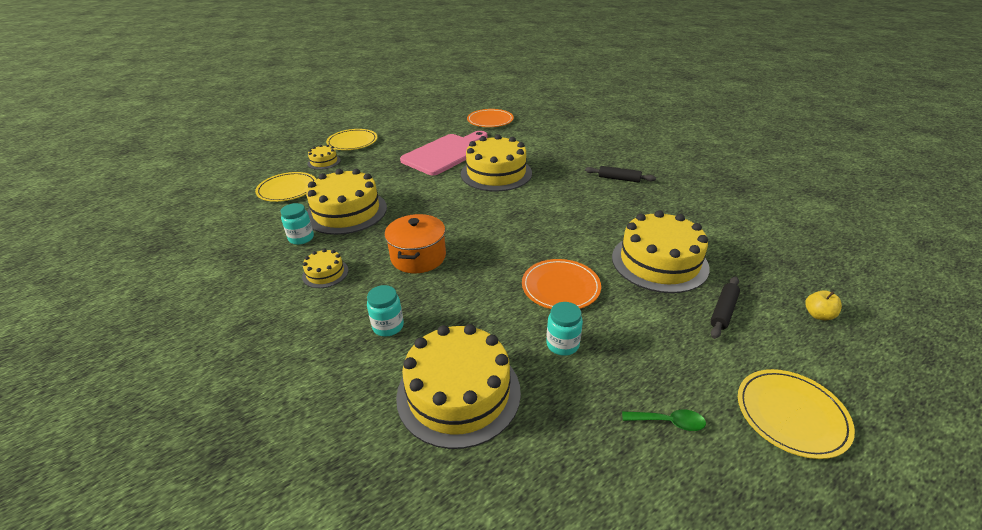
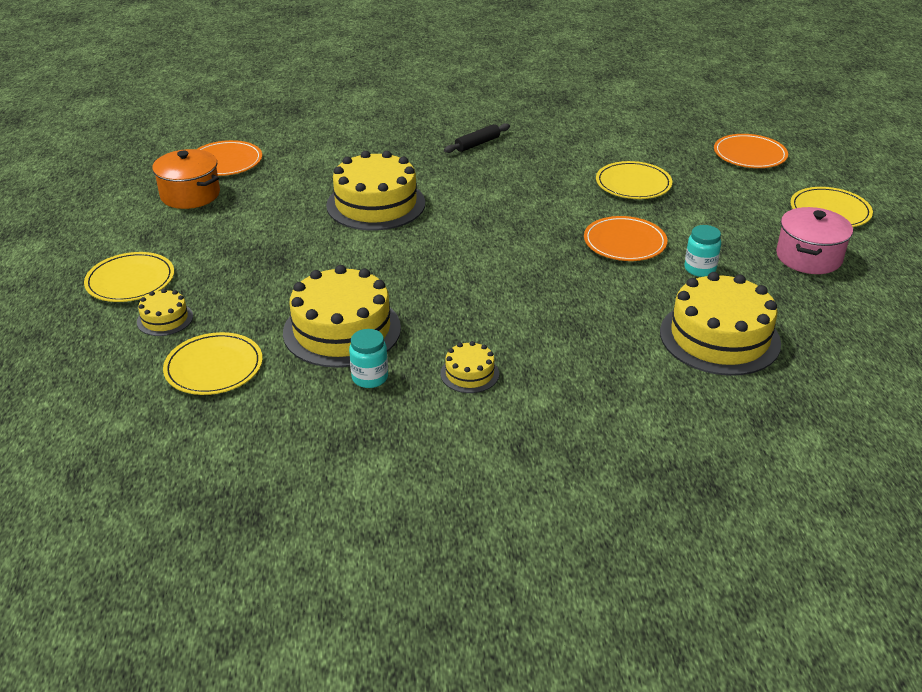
camera: 60 degrees left, 0 degrees up
(388, 326) = (602, 352): turquoise jar -> none
(418, 257) = (499, 304): orange pot -> orange pot (190, 195)
(446, 153) = (277, 220): pink cutting board -> none
(659, 262) = (633, 184): yellow cake -> yellow plate
(668, 422) = (808, 257): green spoon -> pink pot
(723, 311) = (717, 186): black rolling pin -> none
(818, 315) = (749, 154): yellow apple -> orange plate

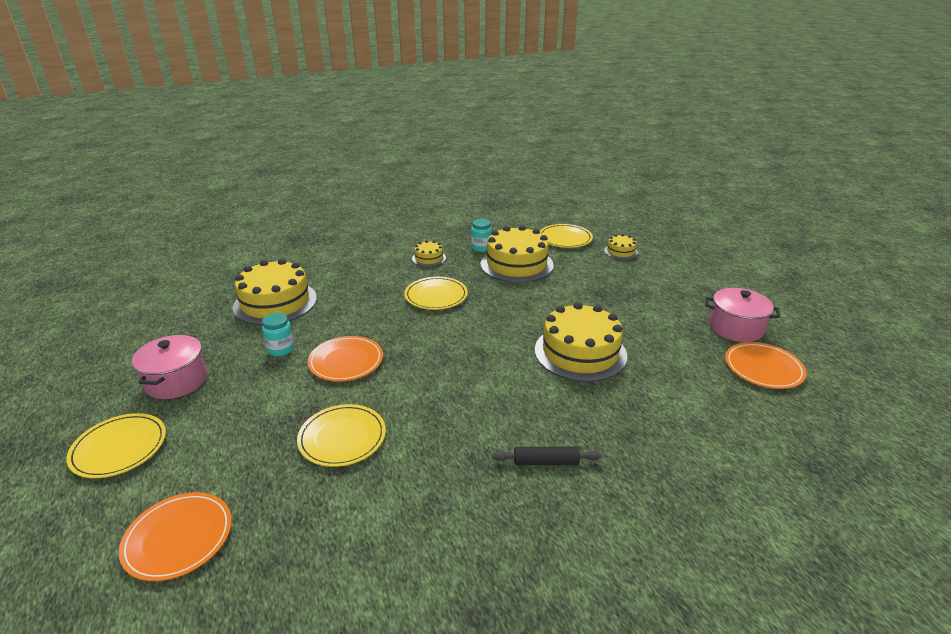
camera: 160 degrees right, 5 degrees down
(130, 280) = (671, 265): yellow plate -> yellow plate (436, 296)
(190, 195) = (735, 328): orange pot -> pink pot
(477, 144) = (545, 461): black rolling pin -> black rolling pin turned 60 degrees clockwise

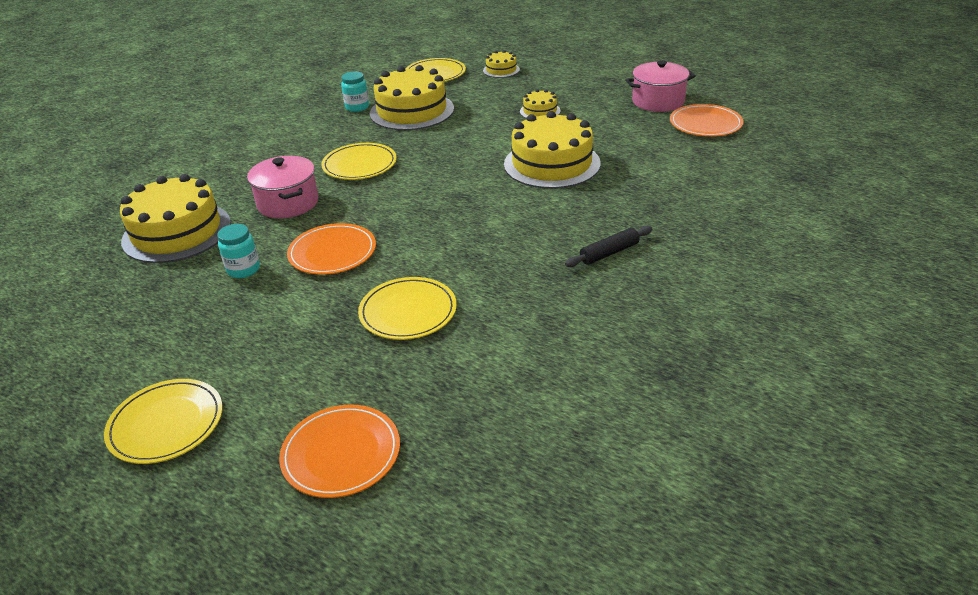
camera: 30 degrees left, 5 degrees up
(176, 381) = (152, 343): pink pot -> pink pot (288, 203)
(429, 258) = (310, 134): yellow cake -> yellow cake (540, 111)

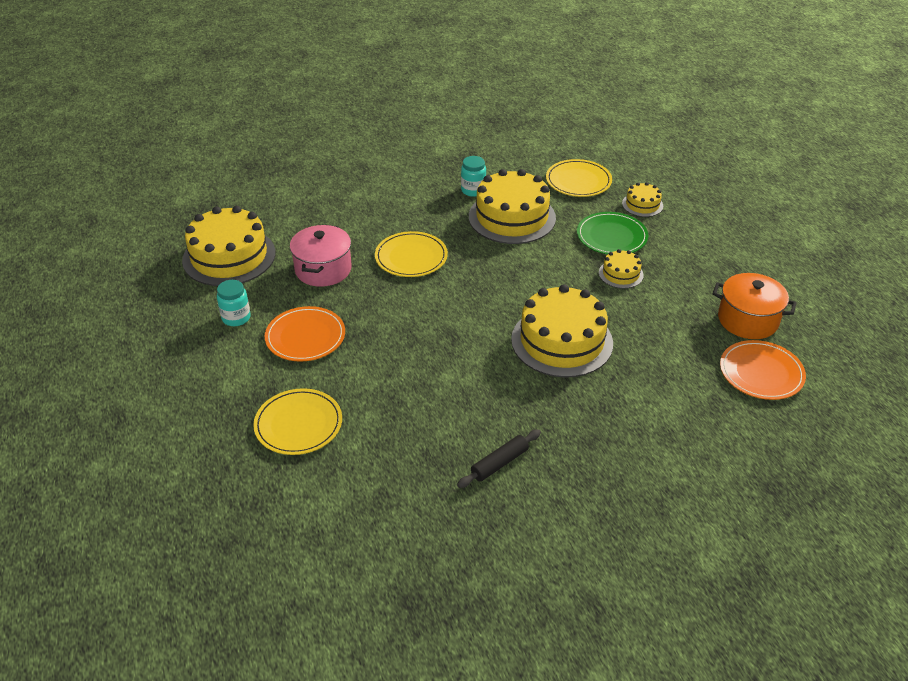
camera: 35 degrees right, 5 degrees up
(166, 424) = (80, 420): yellow plate -> none
(341, 453) = (145, 513): orange plate -> none
(504, 94) = (611, 236): none -> green plate
(609, 253) = (499, 463): black rolling pin -> black rolling pin turned 45 degrees counterclockwise
(658, 101) = (748, 320): pink pot -> orange pot

